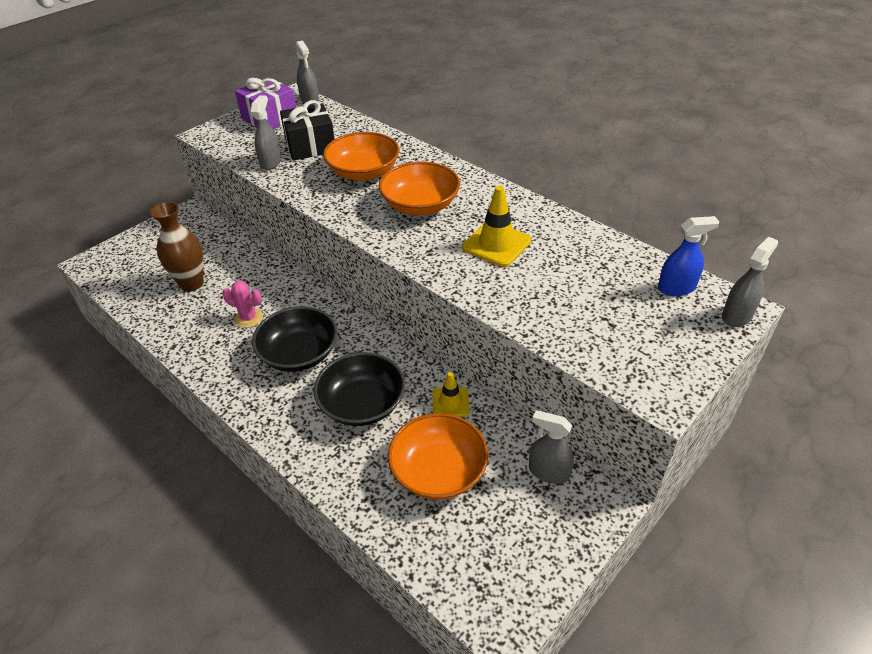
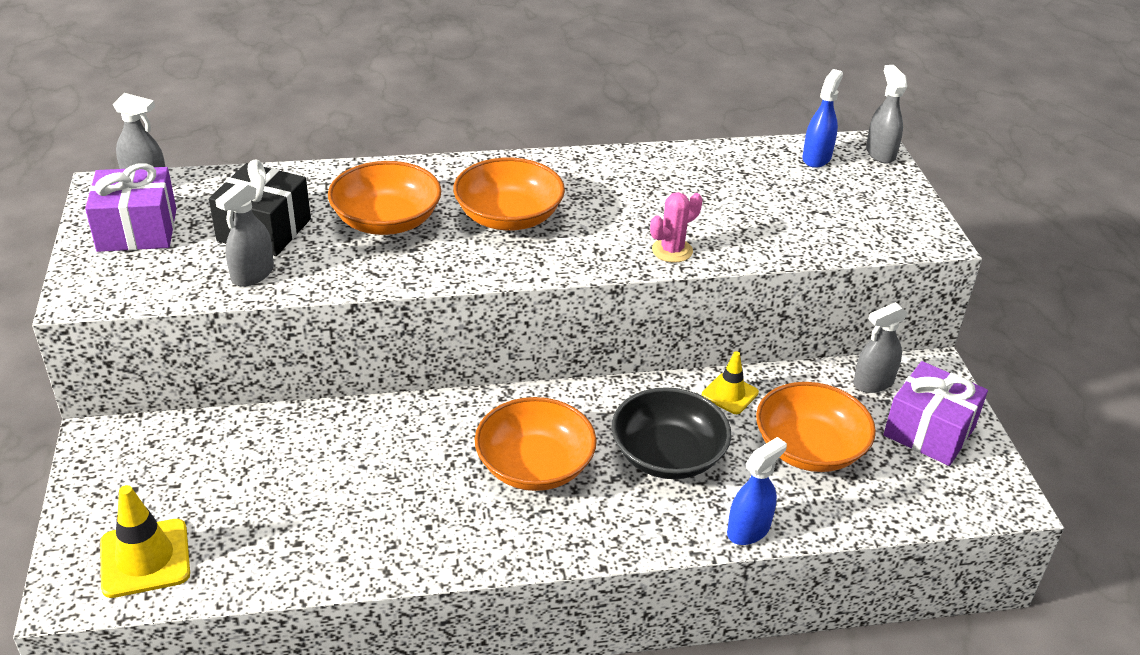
camera: 55 degrees left, 5 degrees down
(192, 284) = (276, 503): brown vase -> none
(248, 318) = (417, 479): pink cactus -> pink cactus (672, 250)
(270, 162) = (252, 274): grey spray bottle -> grey spray bottle turned 105 degrees counterclockwise
(299, 354) = (535, 466): black bowl -> orange bowl
(329, 479) = (748, 529): none -> blue spray bottle
(496, 244) = (639, 208): yellow traffic cone -> yellow traffic cone (145, 558)
(530, 533) = (929, 431): none -> purple gift

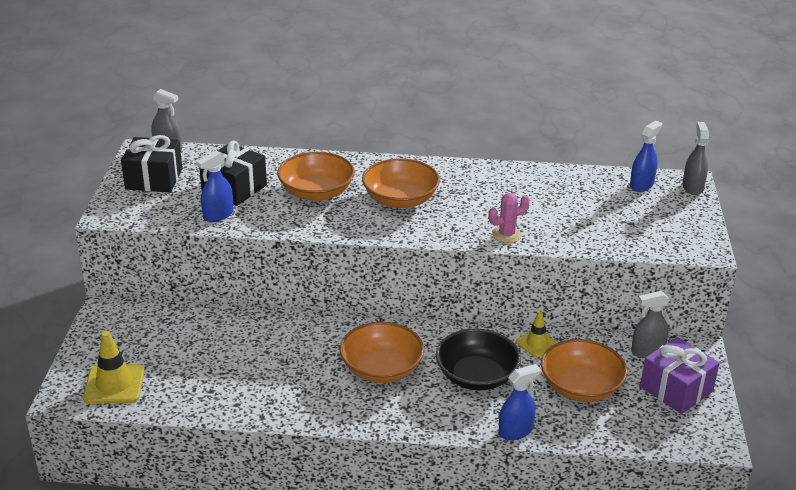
camera: 15 degrees right, 5 degrees down
(137, 230) = (154, 179): purple gift -> black gift
(252, 274) = (218, 215): grey spray bottle -> blue spray bottle

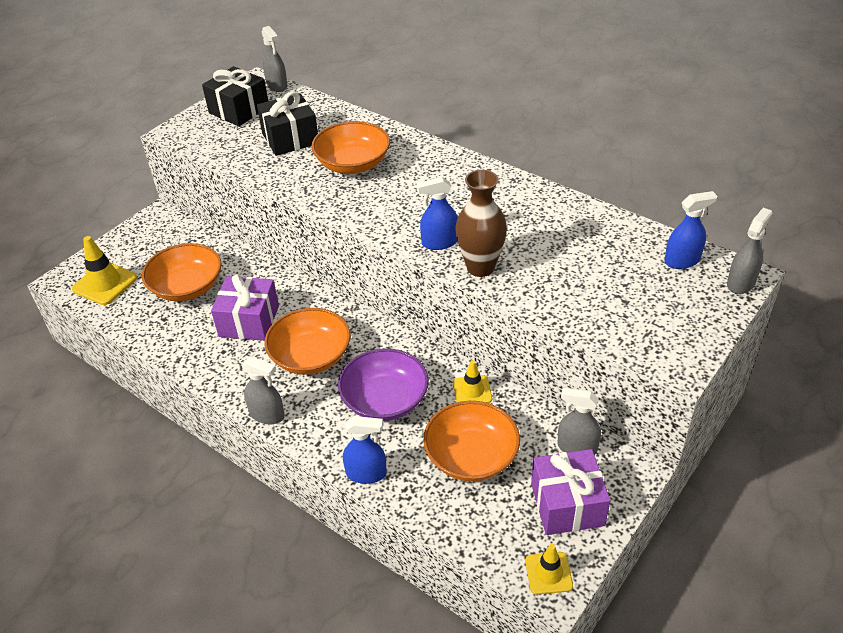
camera: 35 degrees right, 10 degrees up
(218, 215) = (252, 160): blue spray bottle -> blue spray bottle (439, 242)
(296, 363) = (249, 321): none -> purple gift
(390, 424) = (267, 415): none -> grey spray bottle
(400, 199) = (418, 195): orange bowl -> orange bowl (187, 287)
(476, 376) = (385, 400): black bowl -> purple bowl
(506, 235) = (480, 267): pink cactus -> brown vase
(705, 436) = (548, 573): none -> yellow traffic cone

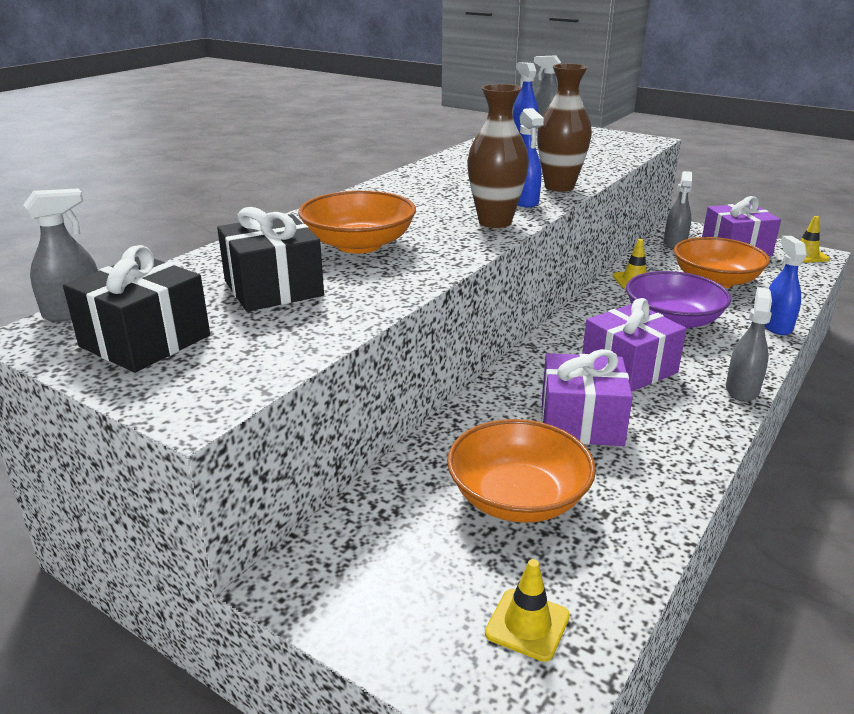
camera: 95 degrees left, 15 degrees down
(105, 283) = (527, 624): yellow traffic cone -> yellow traffic cone, size x0.63
(311, 356) = (629, 368): orange bowl -> purple gift
(389, 224) = (495, 222): none -> brown vase

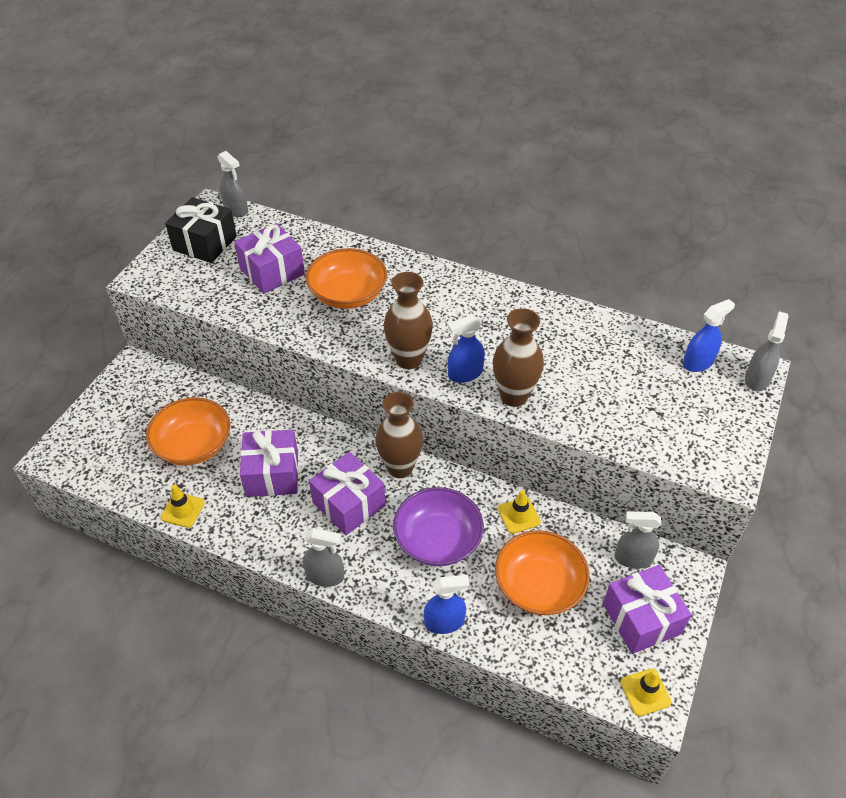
camera: 80 degrees right, 20 degrees up
(273, 288) = (272, 271): black gift -> purple gift
(527, 624) = (101, 454): yellow traffic cone -> yellow traffic cone (183, 510)
(571, 333) = (400, 467): none -> brown vase

